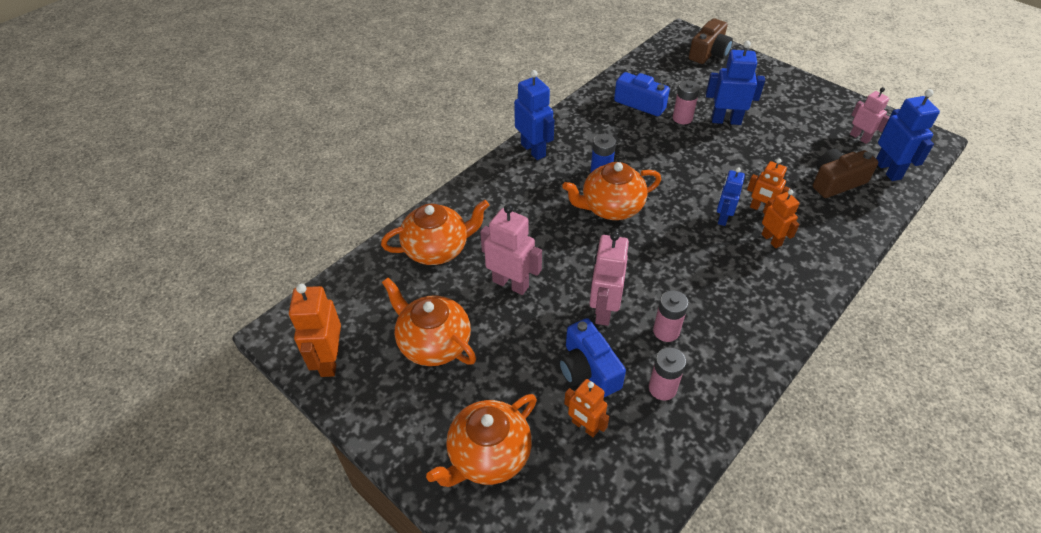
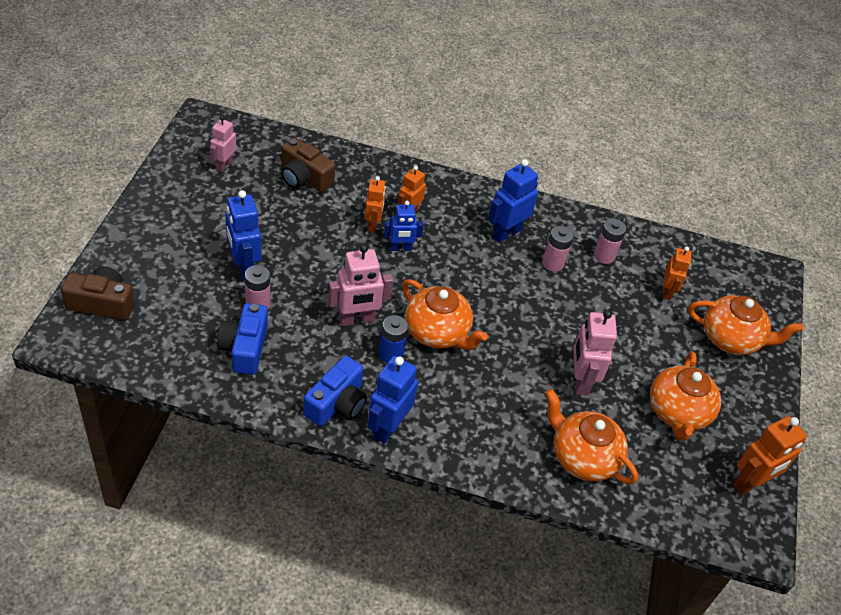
camera: 125 degrees left, 0 degrees up
(588, 370) = (622, 302): blue camera -> blue camera (337, 403)
(603, 310) = (561, 307): pink robot -> pink robot (356, 319)
(888, 170) = (267, 145): blue robot -> blue robot (506, 233)

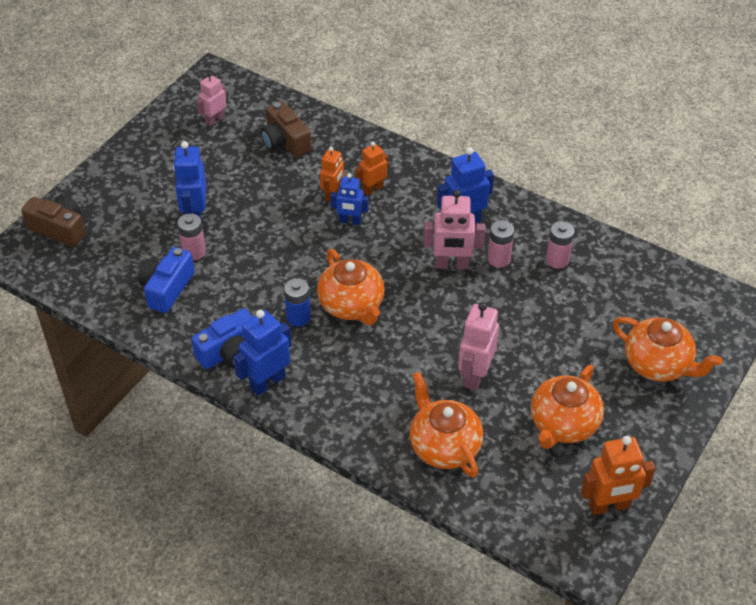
camera: 25 degrees right, 0 degrees up
(356, 319) = (279, 280): pink robot -> pink robot (452, 265)
(667, 292) = (609, 306): orange robot -> none

